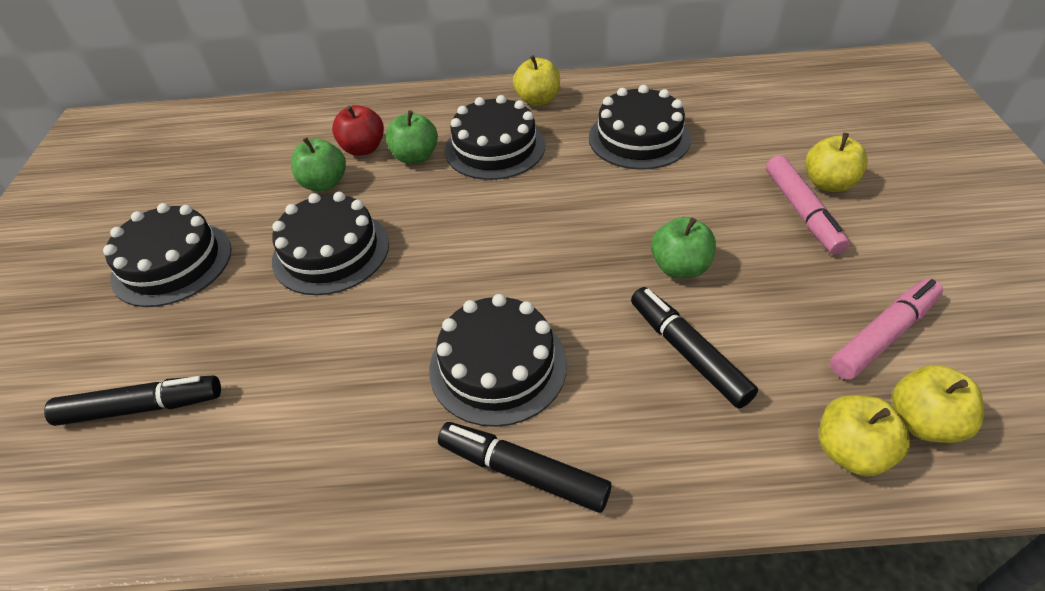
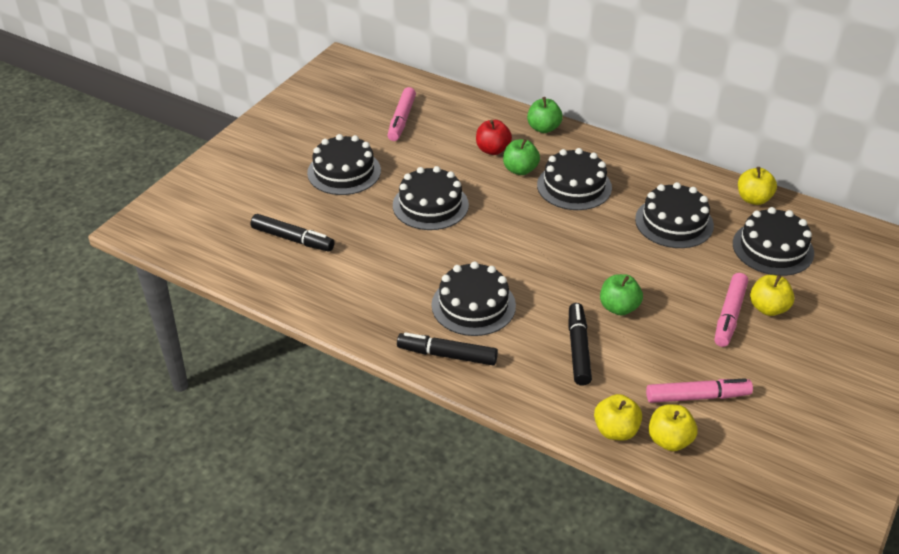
camera: 30 degrees right, 5 degrees down
(217, 162) = (401, 120): none -> pink marker
(324, 183) = (454, 162): green apple -> green apple (543, 128)
(523, 472) = (447, 355): black marker -> black marker turned 45 degrees counterclockwise
(538, 100) = (631, 166): yellow apple -> yellow apple (753, 199)
(761, 119) = (773, 248): none -> black cake

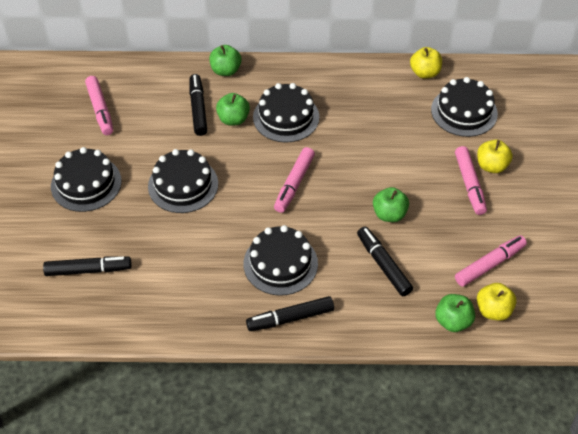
camera: 30 degrees left, 10 degrees up
(492, 150) = (198, 109): red apple -> black marker
(539, 244) = (294, 184): none -> pink marker
(615, 430) = (453, 321): yellow apple -> green apple
(674, 222) = (381, 119): black cake -> none

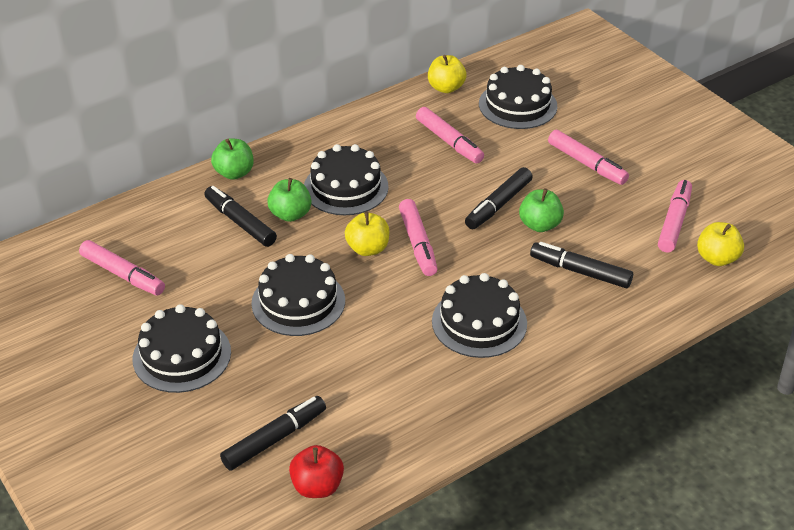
camera: 35 degrees left, 10 degrees down
(84, 316) = (317, 486): none -> red apple
(290, 318) = (540, 366): black marker -> black marker (498, 205)
(387, 117) = (449, 142): none -> pink marker
(453, 321) = (692, 286): green apple -> none
(491, 166) = (590, 139): yellow apple -> yellow apple (368, 249)

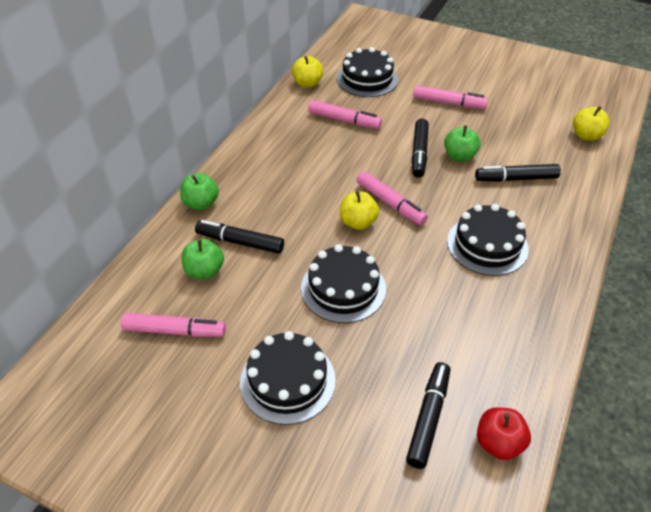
camera: 30 degrees left, 5 degrees up
(290, 214) = (275, 219): green apple -> green apple (204, 271)
(346, 187) = (299, 181): black cake -> none
(674, 222) = (538, 121): pink marker -> none

